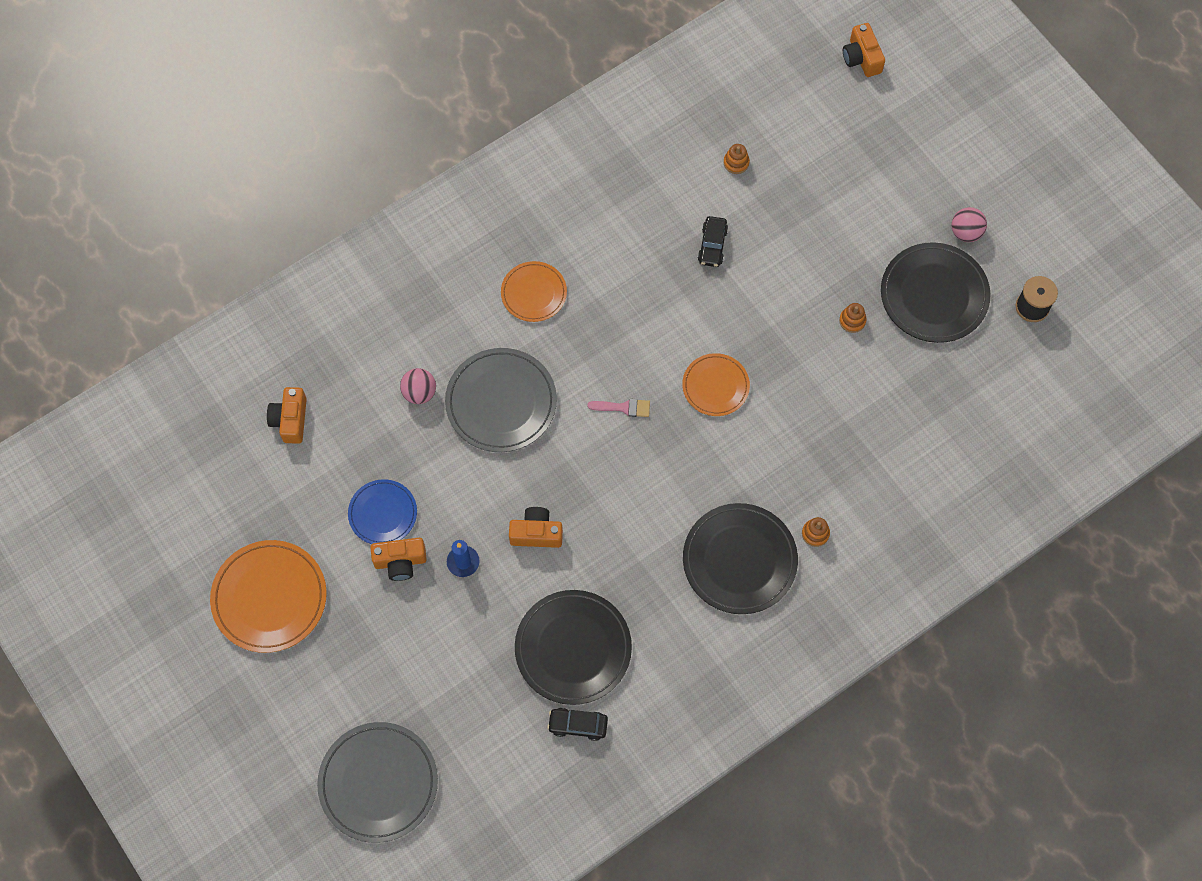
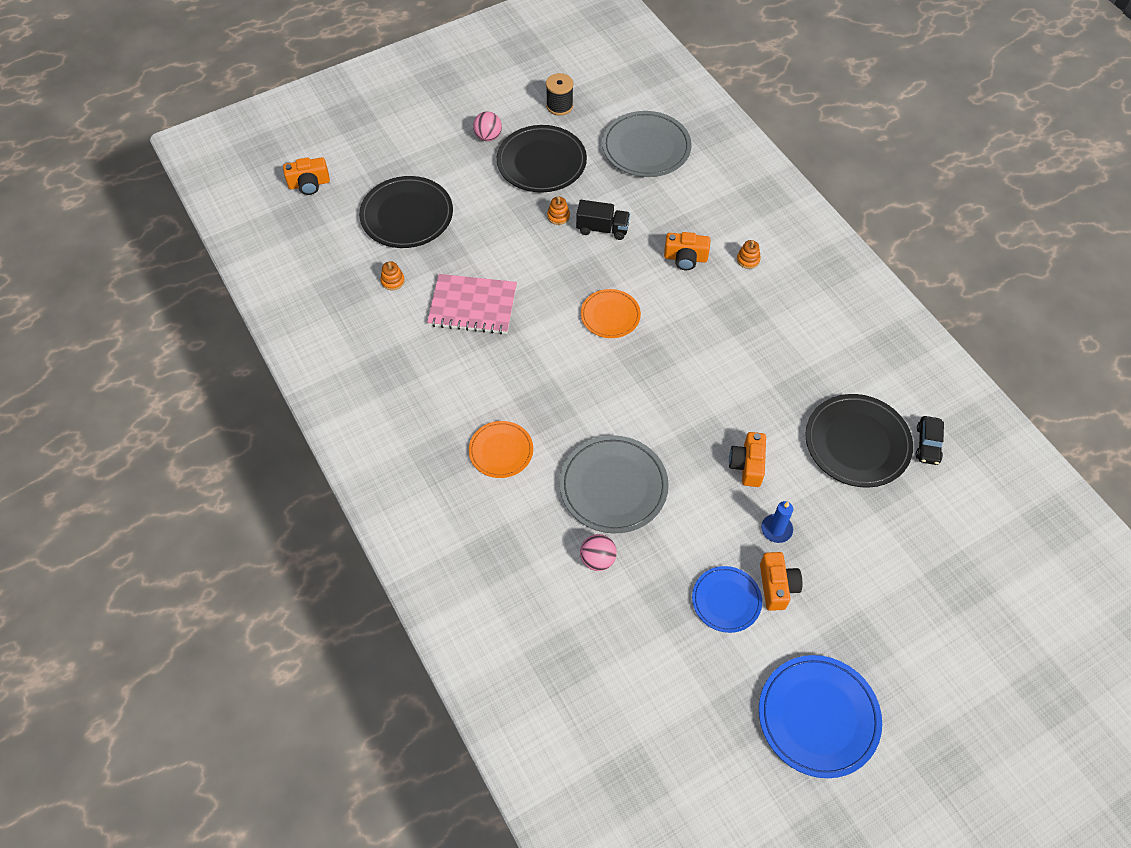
camera: 85 degrees left, 10 degrees down
(269, 598) = (818, 717): orange plate -> blue plate
(290, 420) = (619, 689): orange camera -> orange camera (685, 258)
(378, 783) = (1001, 616): grey plate -> grey plate (646, 147)
(623, 407) = (626, 386): pink brush -> none
(712, 245) = (472, 306): black car -> pink notebook
(739, 560) = (772, 313): black plate -> black plate (407, 215)
(840, 370) = (602, 229): none -> black truck

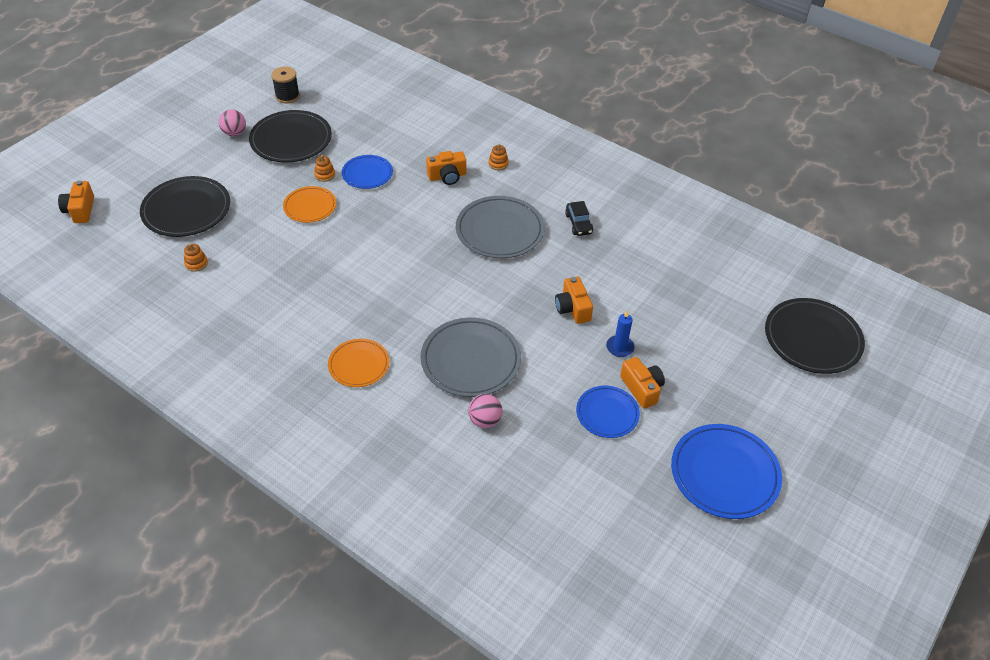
camera: 25 degrees left, 10 degrees down
(309, 184) = (80, 210): orange camera -> orange camera turned 120 degrees clockwise
(472, 306) = (280, 261): pink notebook -> none
(602, 229) = (367, 174): black truck -> blue plate
(610, 315) = (405, 234): orange plate -> orange plate (310, 206)
(646, 147) = (376, 108): grey plate -> grey plate (499, 230)
(857, 443) = (649, 266): black plate -> black plate (812, 339)
(928, 444) = (702, 250): black car -> black car (578, 224)

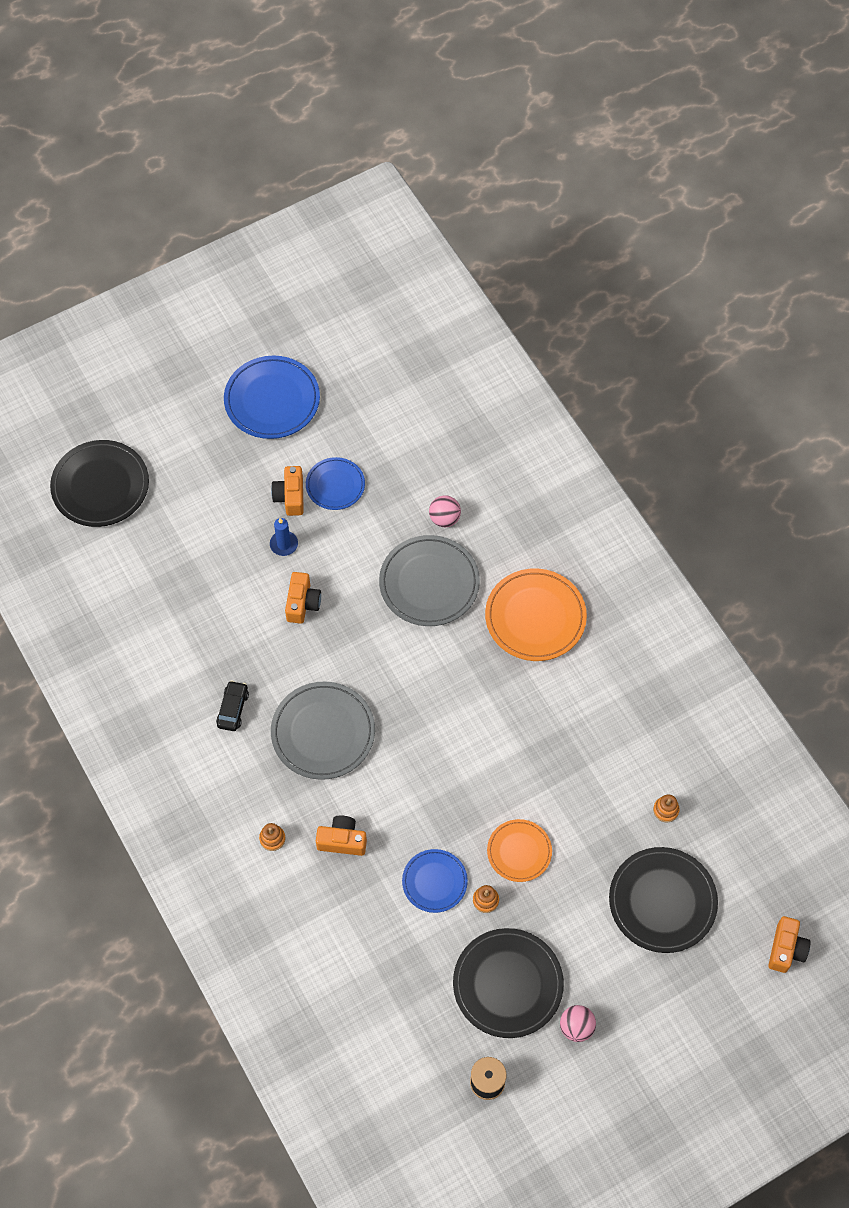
camera: 155 degrees left, 15 degrees up
(359, 365) = (535, 617): orange plate -> orange plate, size x1.65

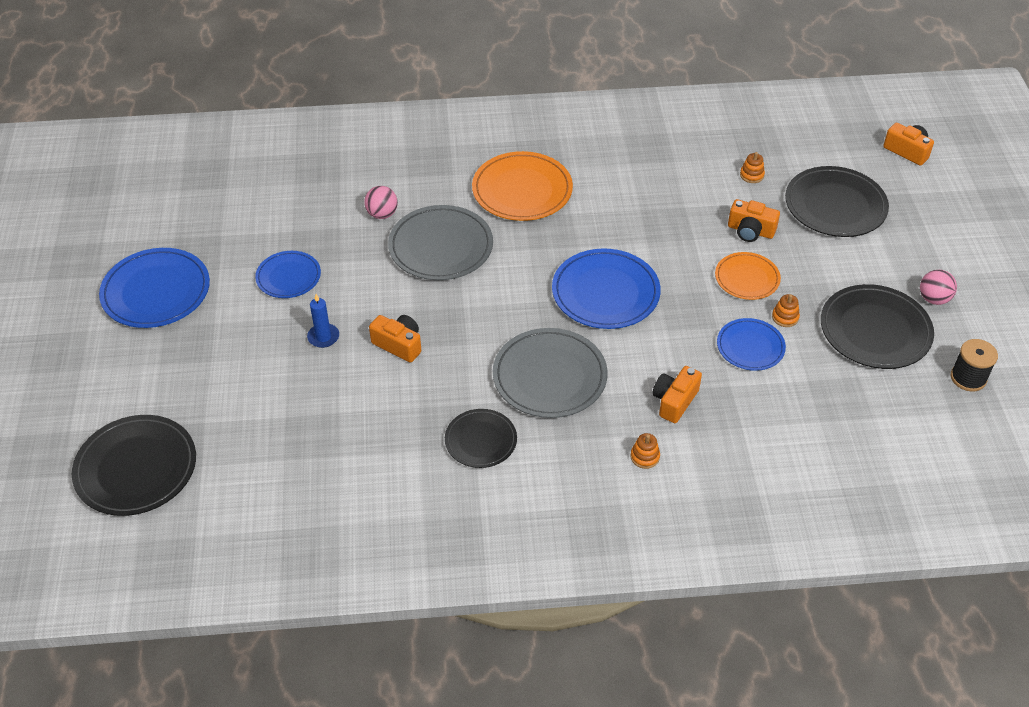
camera: 65 degrees left, 15 degrees down
(233, 709) = (481, 440): black car -> black plate
(290, 496) = (274, 314): orange camera -> orange camera (750, 231)
(441, 738) = (605, 292): none -> blue plate

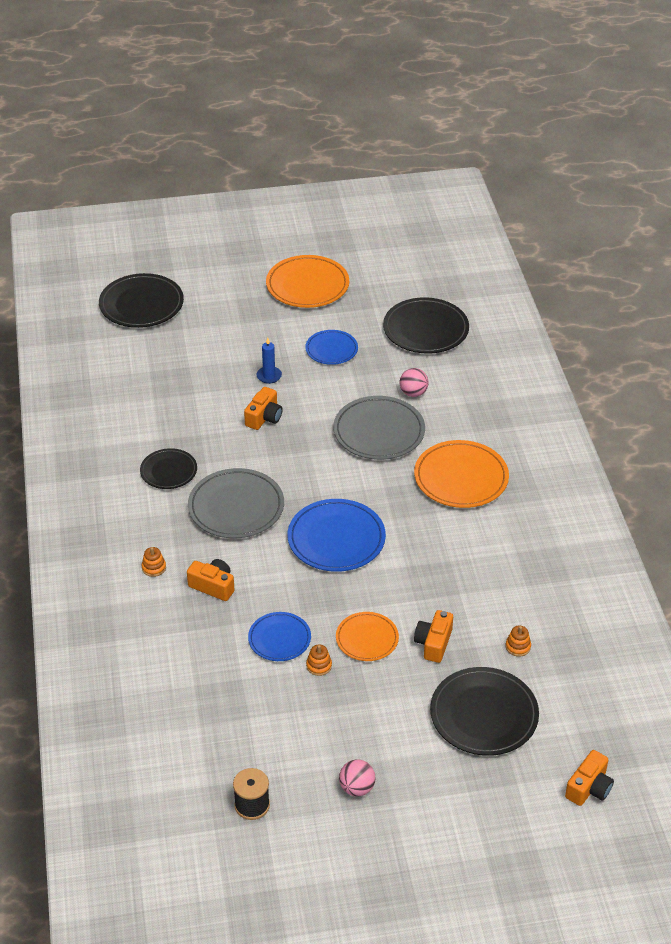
camera: 85 degrees right, 5 degrees down
(156, 292) = (307, 285): blue plate -> orange plate
(875, 330) = (308, 735): black plate -> black plate (425, 329)

